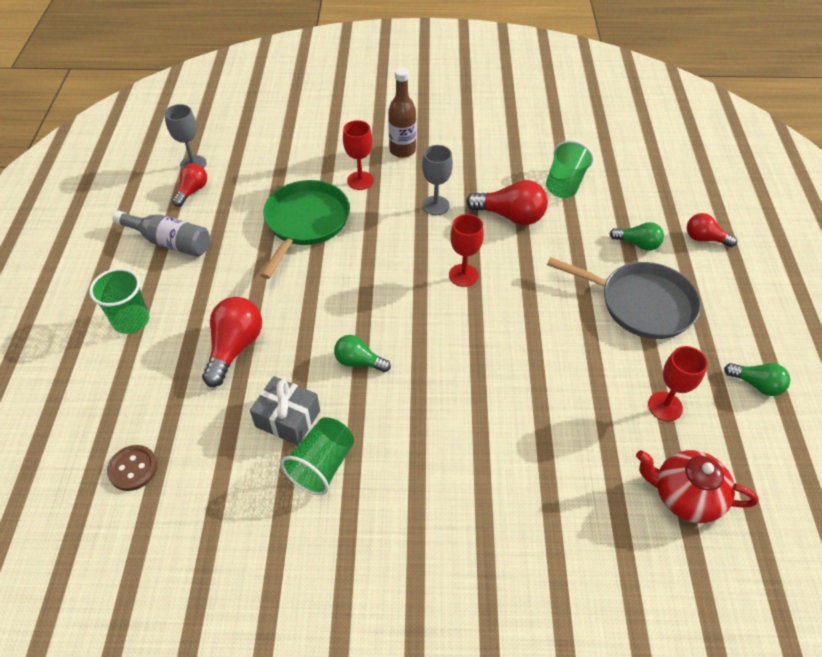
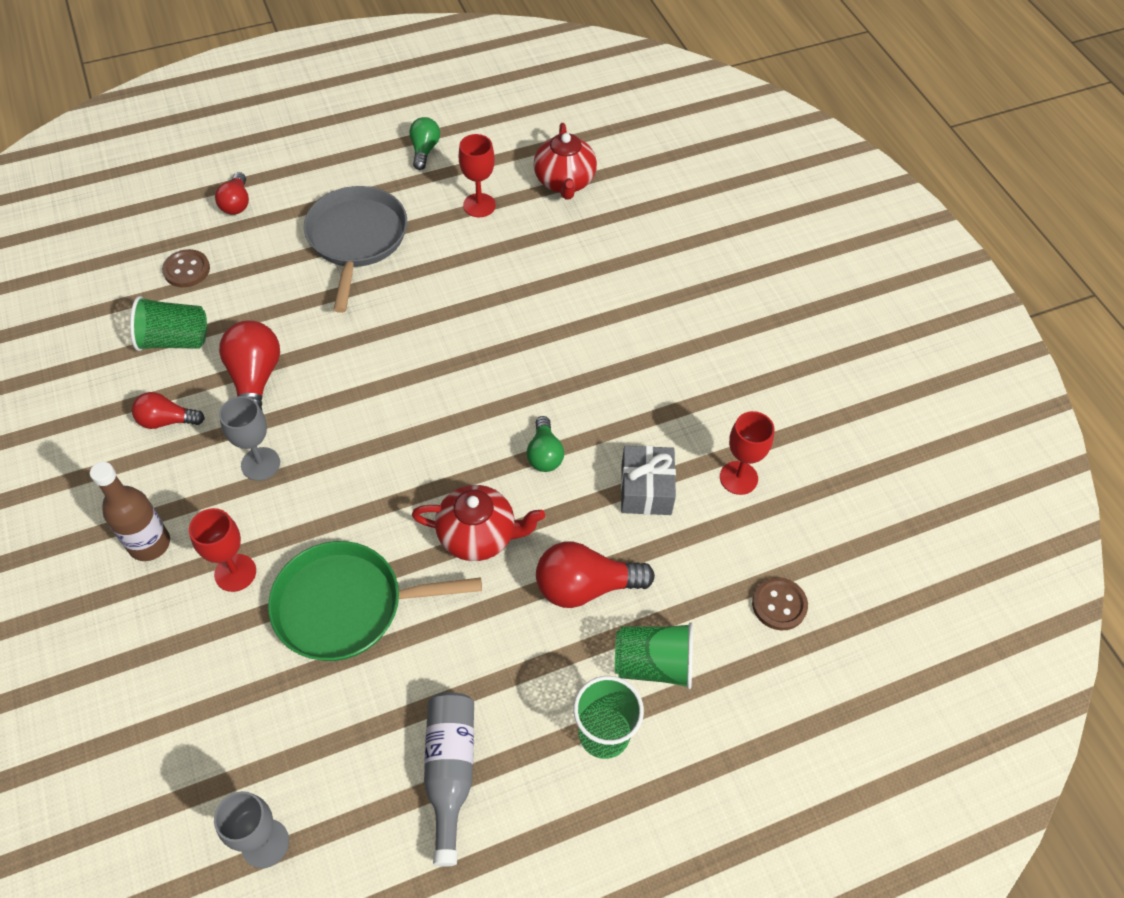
camera: 115 degrees left, 5 degrees up
(192, 191) = (331, 804): red light bulb -> red light bulb (167, 420)
(313, 300) = (478, 535): none -> red teapot
(322, 465) = (679, 437): green cup -> green cup (653, 664)
(463, 275) = (375, 398): red goblet -> red goblet (738, 478)
(634, 199) = (186, 270): none -> brown button
(637, 244) = (265, 255): green light bulb -> none

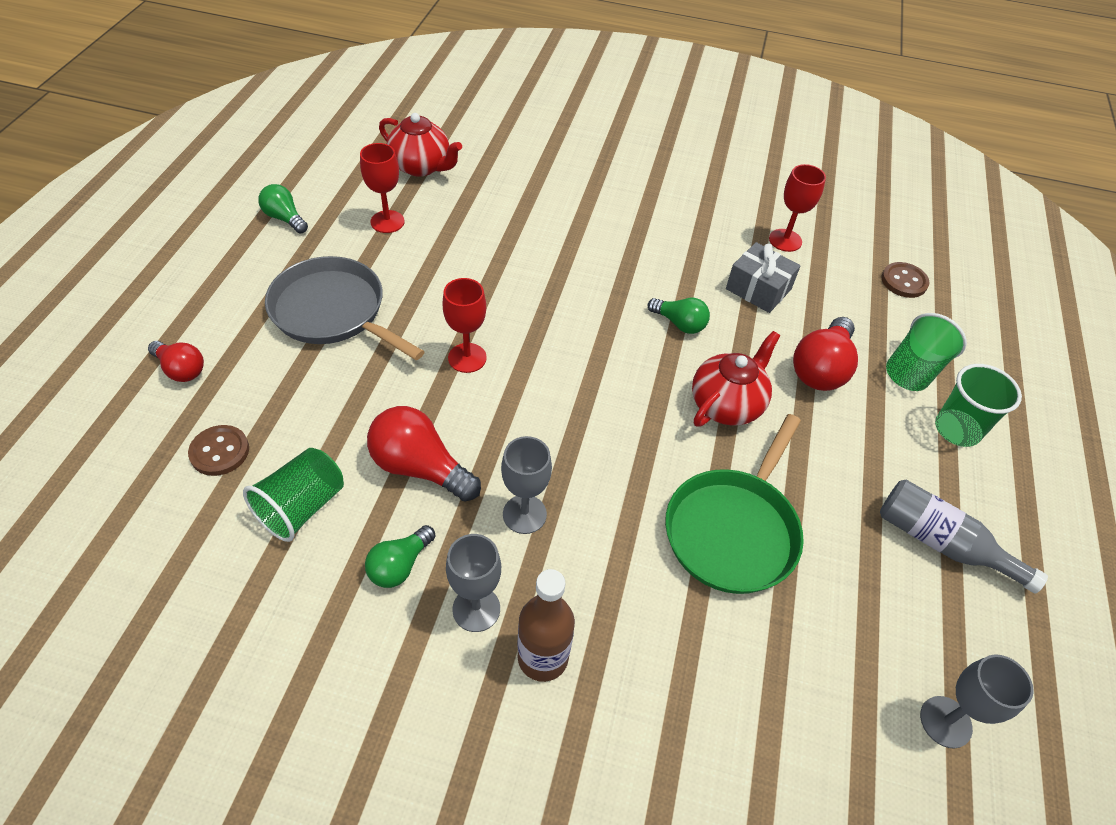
camera: 55 degrees left, 5 degrees down
(162, 483) = (476, 609): none -> grey goblet
(167, 420) = (400, 565): red light bulb -> green light bulb
(235, 573) = (635, 598): red goblet -> red goblet (467, 358)

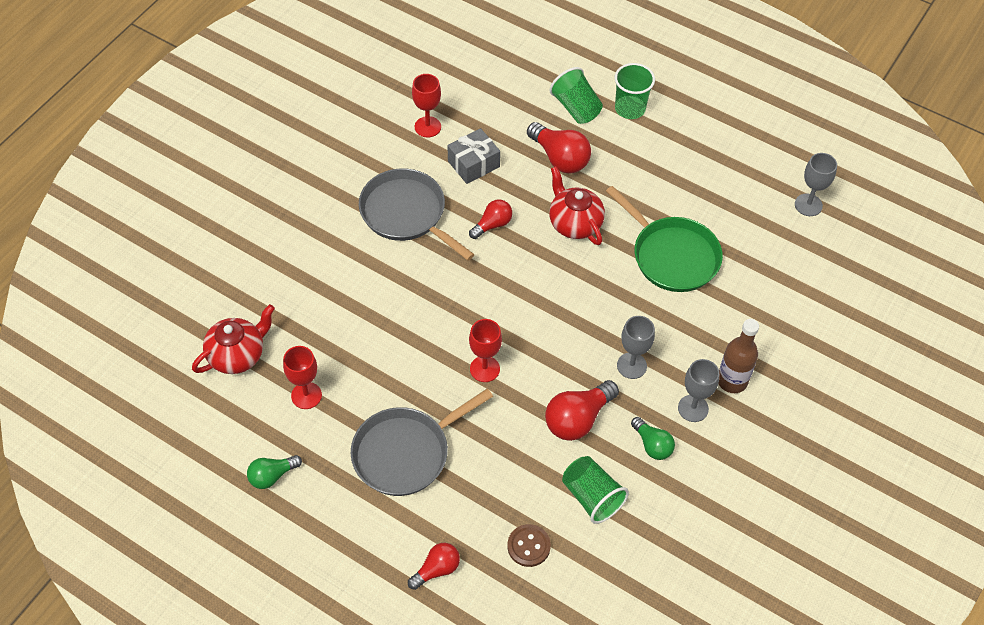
camera: 70 degrees left, 5 degrees up
(654, 247) = (406, 213): none -> grey pan
(679, 323) = (492, 225): green light bulb -> red light bulb
(904, 281) = (494, 75): brown button -> none
(941, 543) = (706, 156): grey bottle -> none

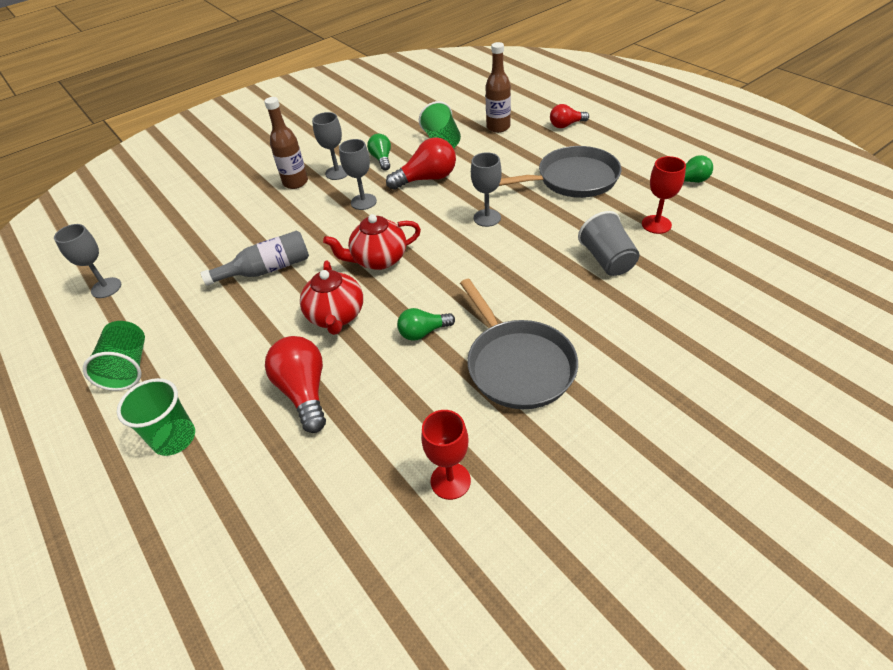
camera: 155 degrees left, 10 degrees down
(237, 355) = (728, 264): red teapot -> red teapot (378, 260)
(351, 336) = (607, 260): none -> grey cup
(473, 164) = (411, 409): grey gift -> none
(484, 369) = (487, 218): red goblet -> grey goblet
(492, 225) = (423, 332): red light bulb -> green light bulb
(528, 546) = (498, 127): brown button -> brown bottle
(576, 108) = (238, 457): green cup -> green cup (128, 368)
(672, 256) = (266, 270): green pan -> grey bottle

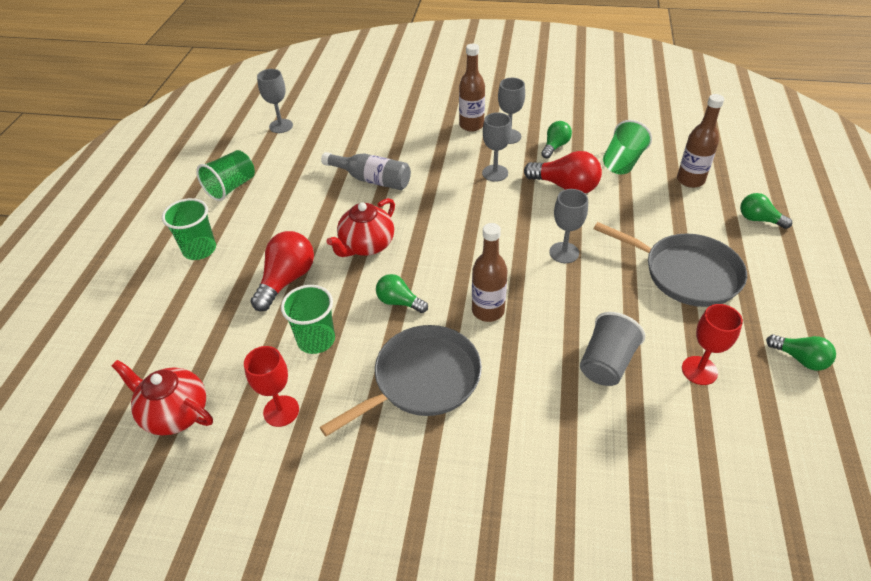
camera: 45 degrees right, 0 degrees up
(378, 260) = (444, 226): red teapot -> red teapot (175, 413)
(399, 410) = (316, 340): none -> green cup
(493, 288) = (488, 311): none -> brown bottle
(518, 365) = (422, 380): grey pan -> grey pan turned 150 degrees counterclockwise
(566, 125) = (759, 219): red light bulb -> green light bulb

